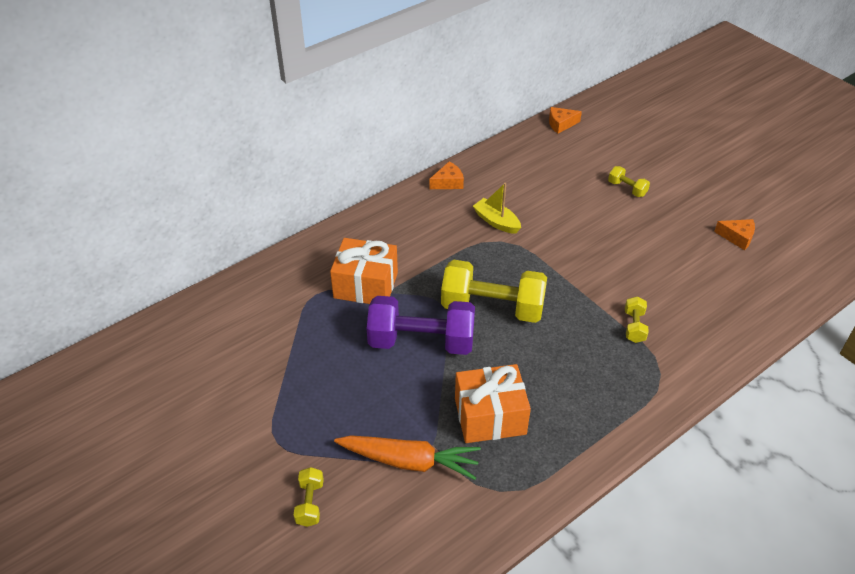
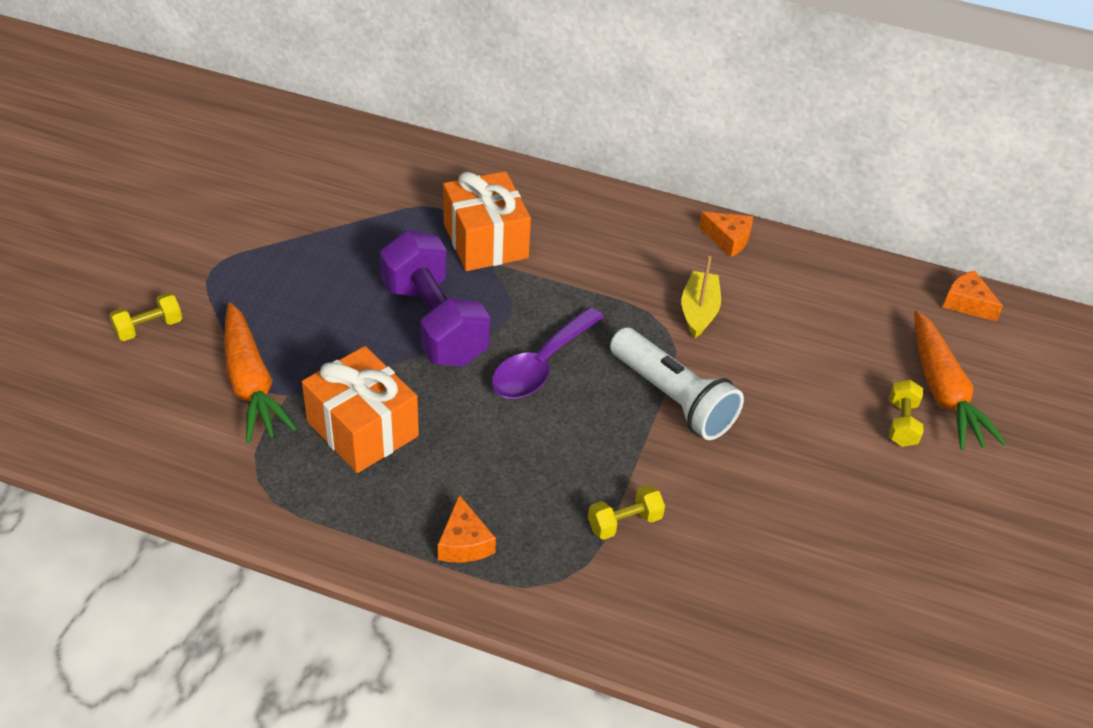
camera: 55 degrees right, 0 degrees up
(492, 307) = (541, 365): yellow dumbbell -> purple spoon
(555, 264) = (672, 398): none -> white flashlight
(615, 164) = (943, 392): none -> orange carrot
(737, 237) = (923, 593): orange cheese -> orange cheese (464, 542)

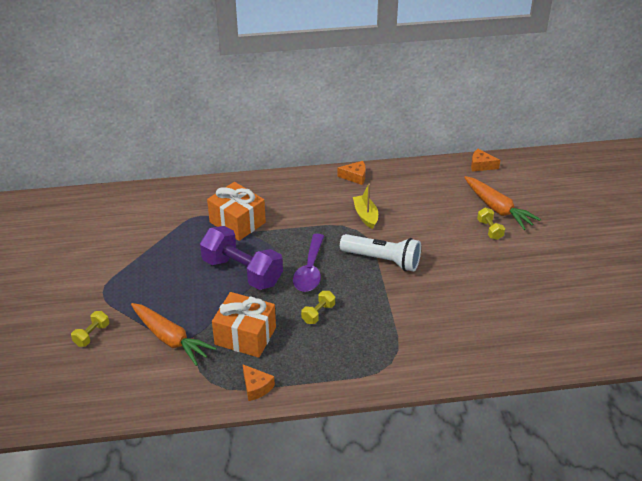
camera: 25 degrees left, 5 degrees down
(464, 542) = (335, 366): orange cheese -> orange cheese (256, 387)
(624, 522) = (401, 324): yellow dumbbell -> yellow dumbbell (318, 313)

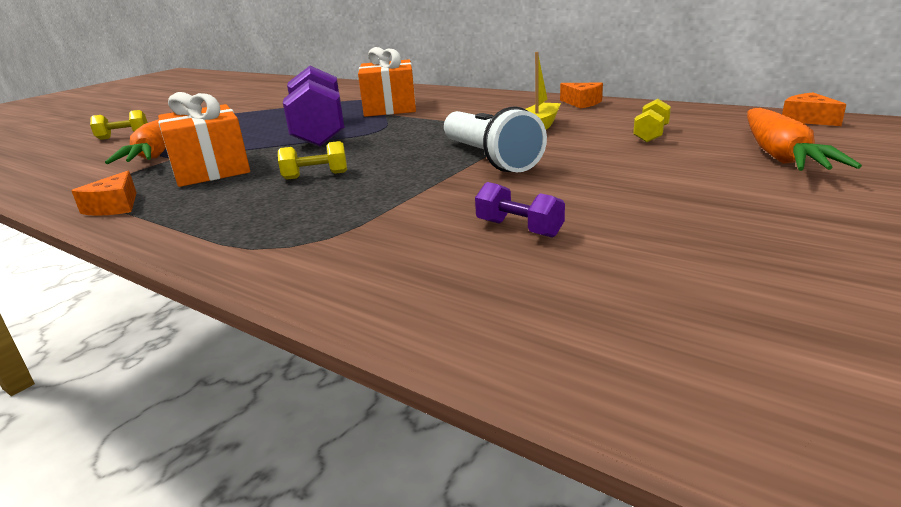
camera: 45 degrees right, 15 degrees down
(310, 270) = (385, 146): purple spoon -> none
(460, 308) = (519, 229): none -> purple dumbbell
(489, 230) = (728, 170): yellow dumbbell -> yellow dumbbell (651, 135)

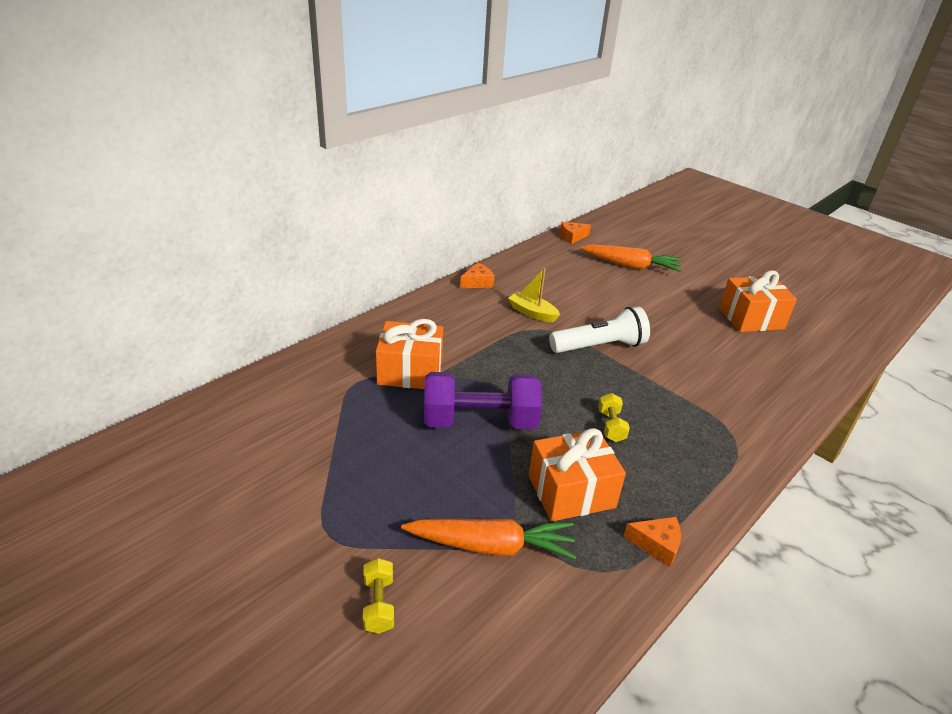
camera: 85 degrees left, 10 degrees up
(519, 229) = (717, 358): purple dumbbell -> none
(651, 135) = (576, 284): yellow dumbbell -> none
(731, 261) = (751, 318): none -> orange gift

